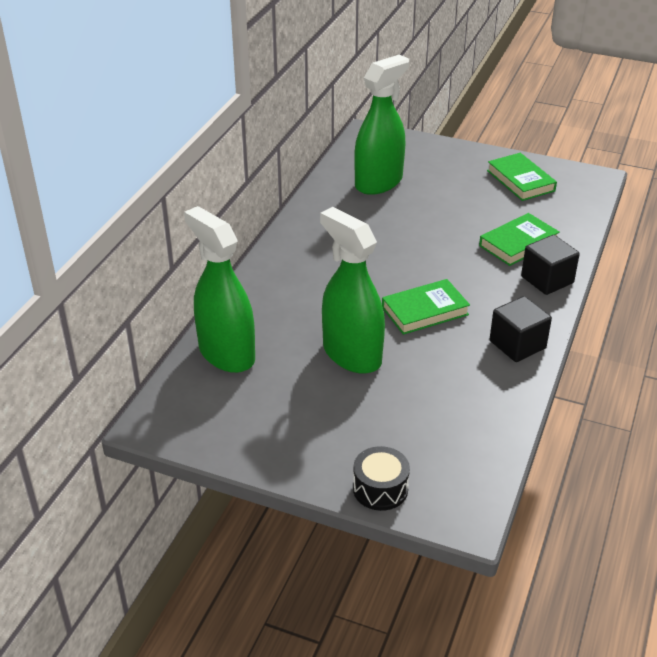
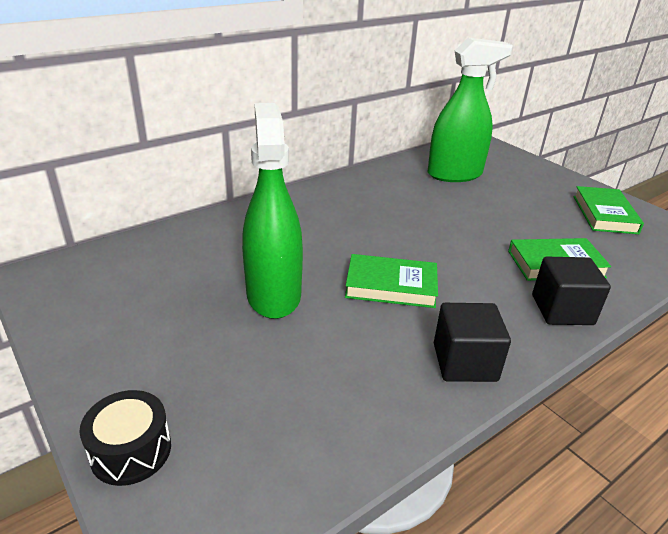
camera: 30 degrees right, 5 degrees down
(226, 354) = (168, 248): green spray bottle -> none

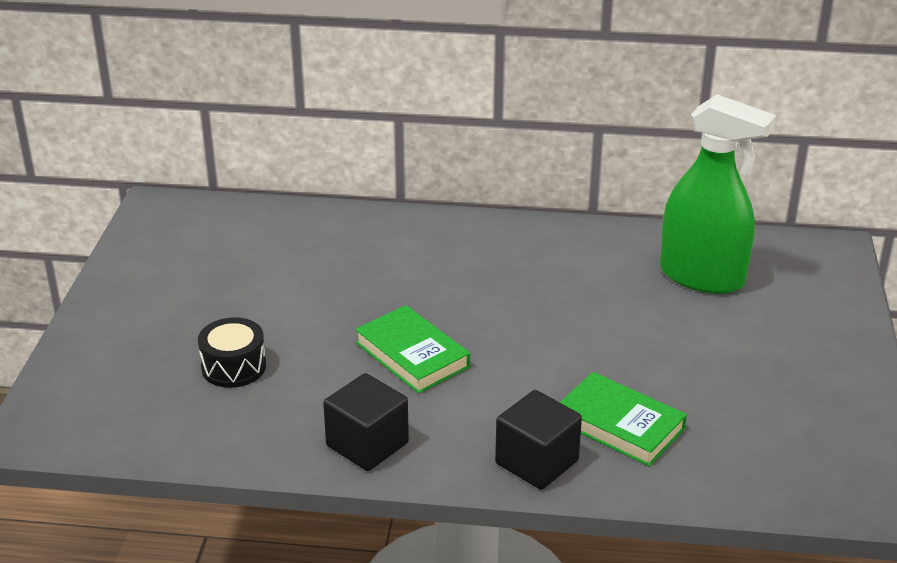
camera: 45 degrees right, 0 degrees up
(131, 451) = (76, 362): black drum -> black drum (234, 367)
(273, 294) = (303, 310): green spray bottle -> none
(604, 214) = (808, 412): green book -> none

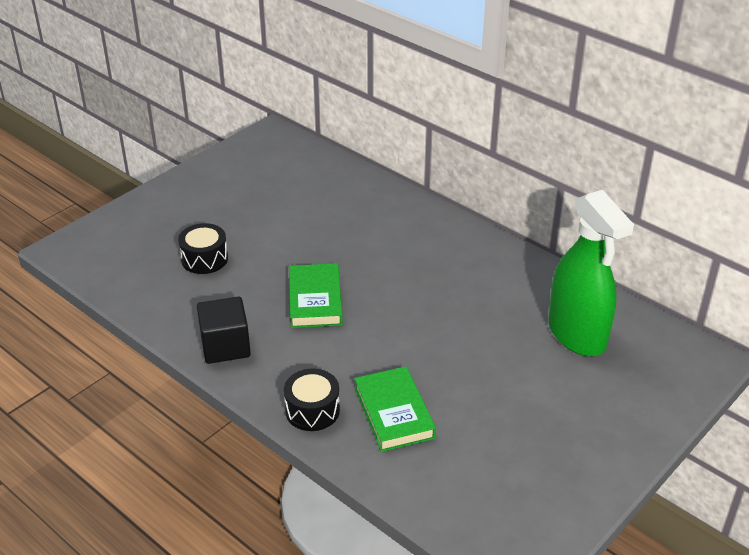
camera: 35 degrees right, 5 degrees up
(536, 462) = (312, 410): black cube -> black drum

